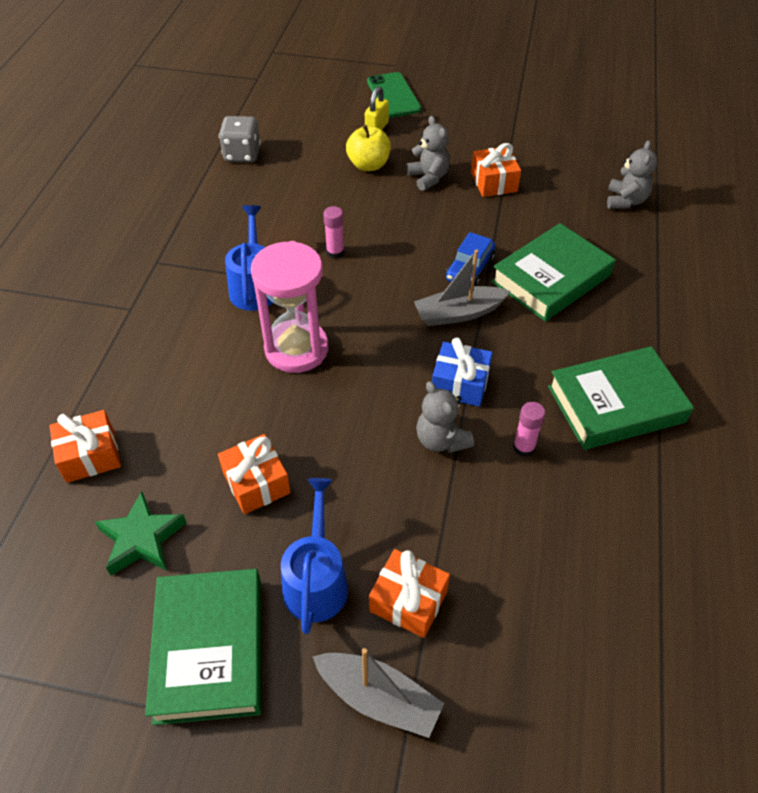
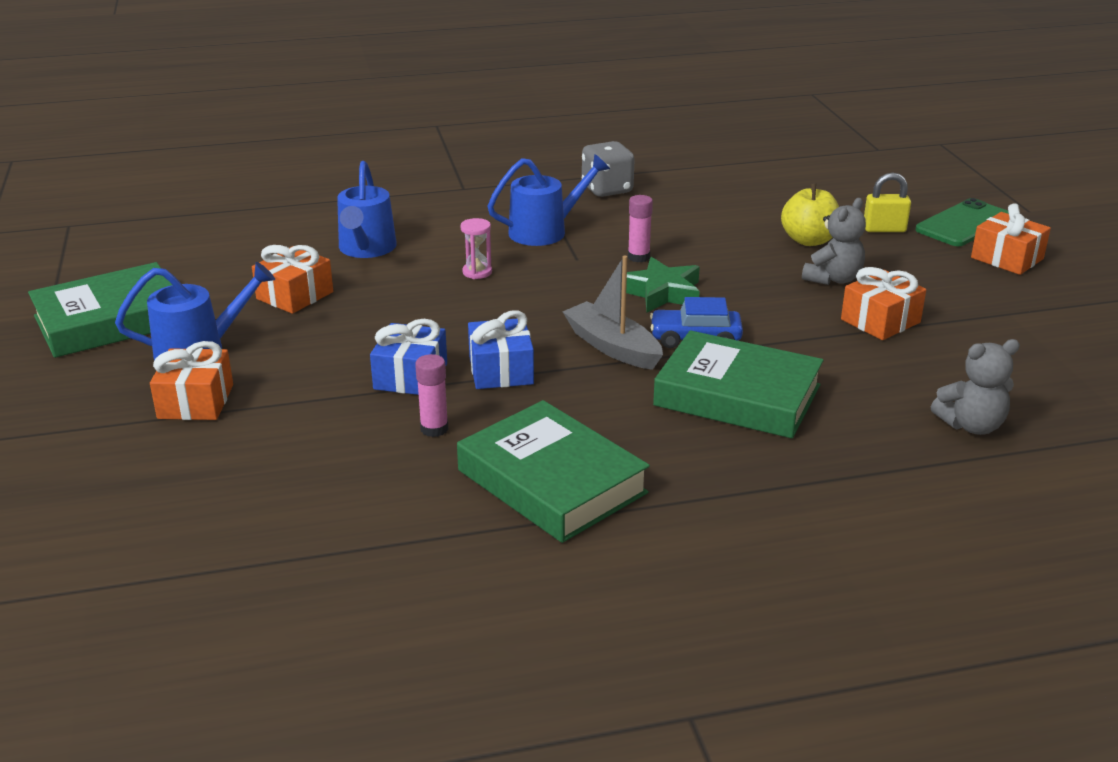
camera: 65 degrees right, 20 degrees down
(90, 456) = (282, 220): orange gift -> orange gift (1007, 258)
(142, 539) = (207, 264): green star -> green star (661, 292)
(201, 408) = (366, 249): none -> blue watering can
(242, 154) = (738, 175): grey dice -> grey dice (607, 189)
(296, 349) = (477, 272): pink hourglass -> pink hourglass, size x0.41
(378, 698) = (84, 409): grey boat -> none
(441, 440) = (410, 376): grey teddy bear -> blue gift

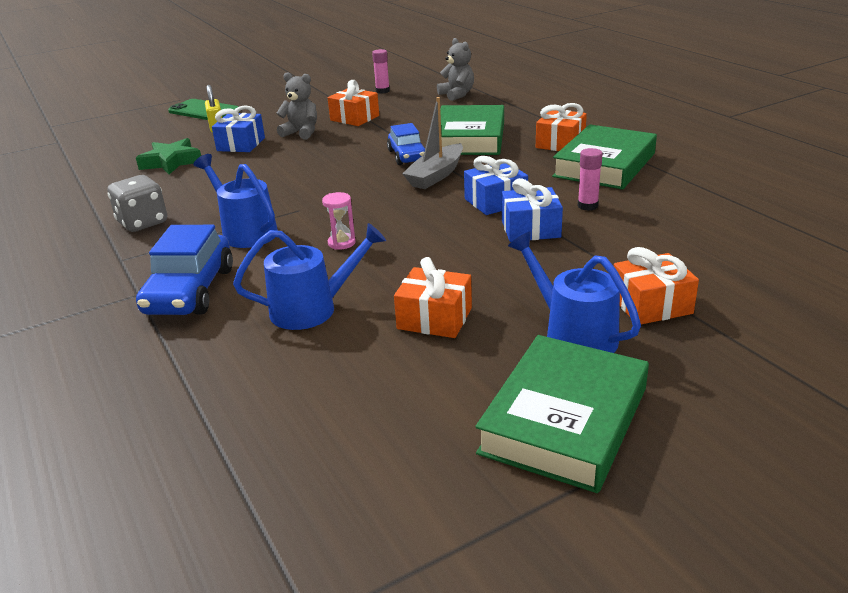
camera: 105 degrees left, 0 degrees up
(110, 320) = (564, 420): green book -> green book turned 75 degrees clockwise
(447, 206) = (190, 291): none -> blue car
(638, 257) = (287, 189): pink glue stick -> pink glue stick (382, 91)
(661, 292) = (346, 173): green star -> green star (171, 162)
(809, 240) = (241, 144): yellow apple -> blue gift
(1007, 258) = (255, 100): orange gift -> orange gift (560, 143)

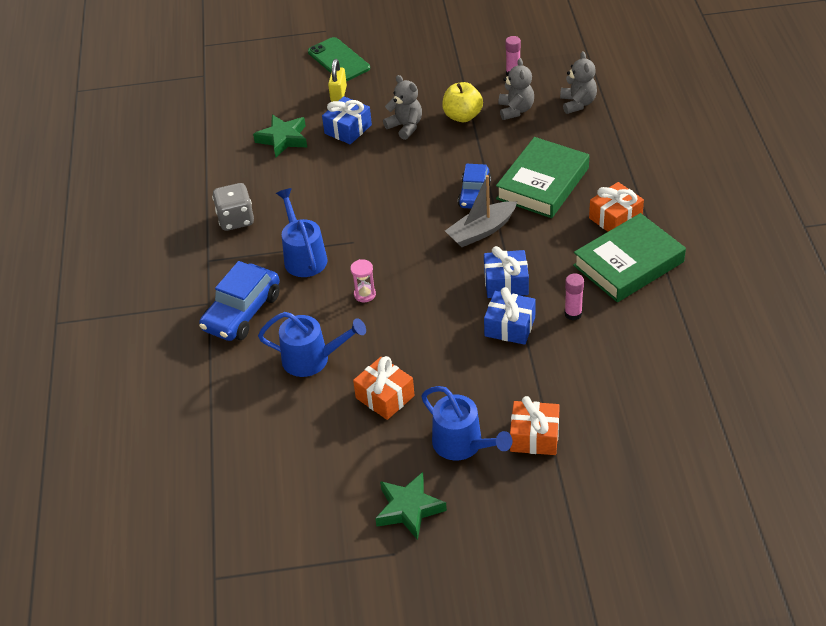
camera: 25 degrees right, 15 degrees up
(354, 118) = (462, 116): orange gift -> yellow apple
(403, 107) = (515, 110): none -> grey teddy bear
(564, 420) = (409, 509): green book -> green star
(573, 335) = (463, 444): blue watering can -> blue watering can turned 150 degrees clockwise

